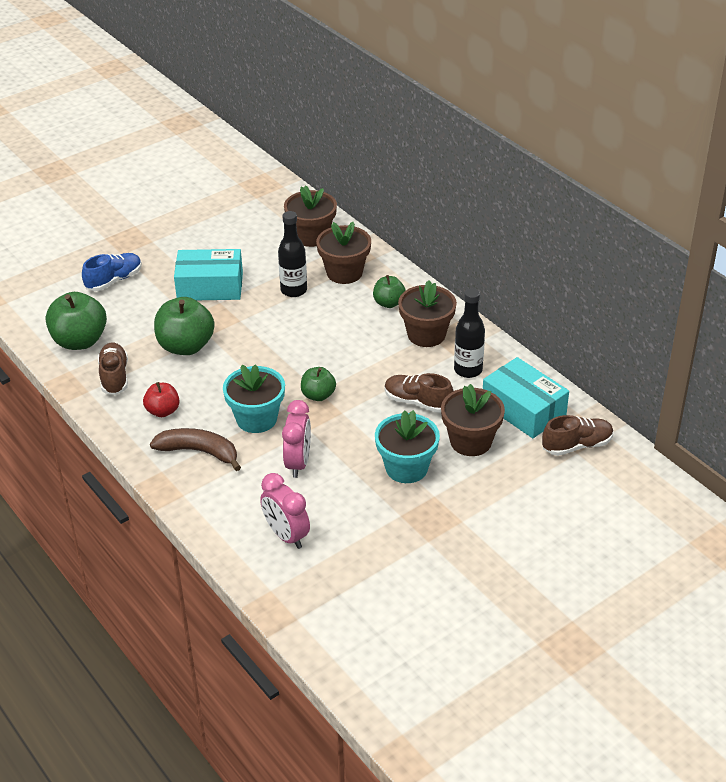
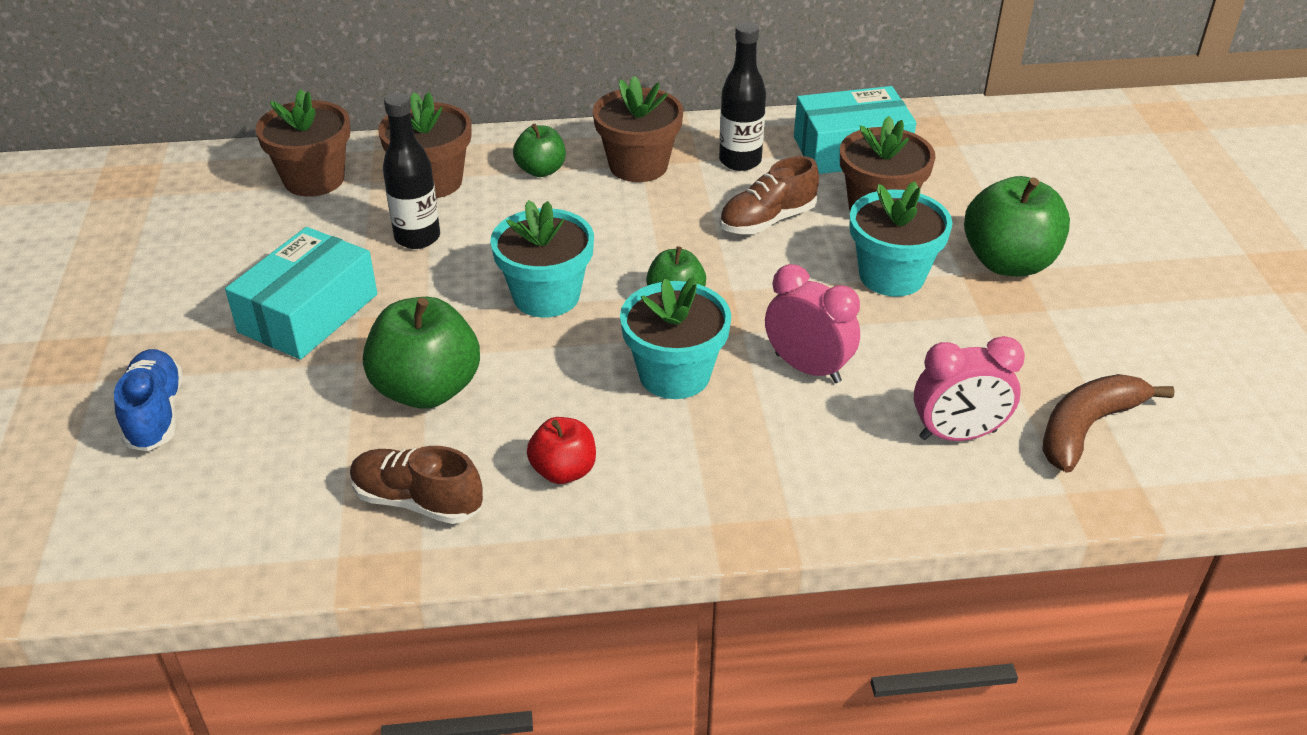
camera: 60 degrees left, 0 degrees up
(80, 341) = (271, 514): green apple -> green apple (1008, 262)
(199, 452) = (700, 462): brown banana -> brown banana (1087, 428)
(283, 352) = (546, 296): none -> turquoise flower pot
(577, 445) = (945, 139): brown shoe -> none

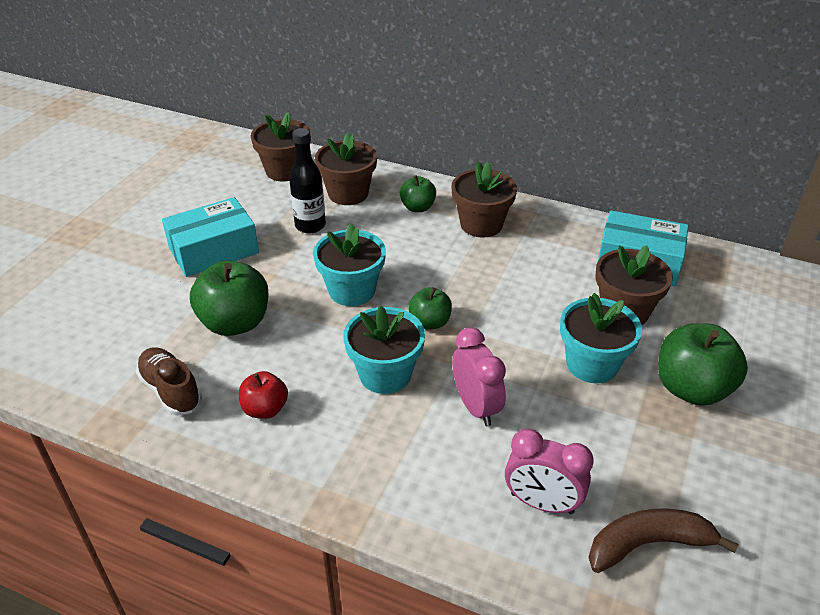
camera: 30 degrees right, 0 degrees up
(155, 414) = (91, 280): blue shoe -> none
(740, 161) = (552, 244): black bottle -> none
(767, 220) = (536, 292): brown shoe -> none

